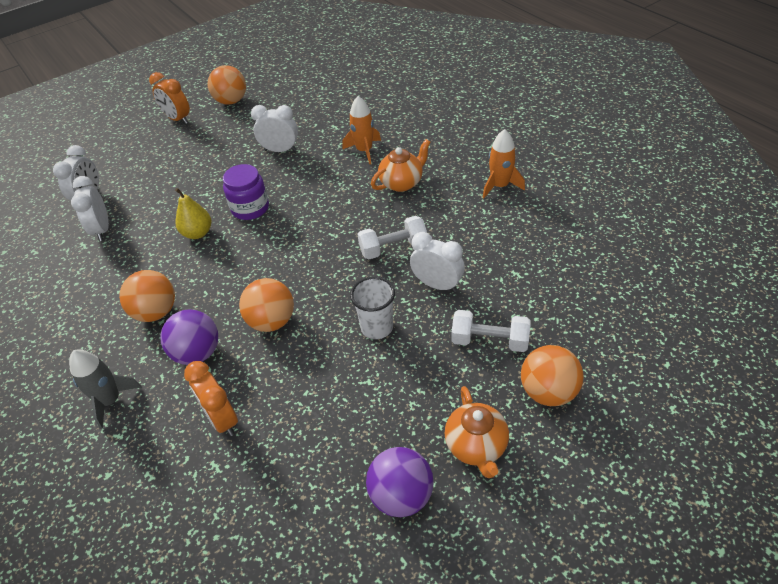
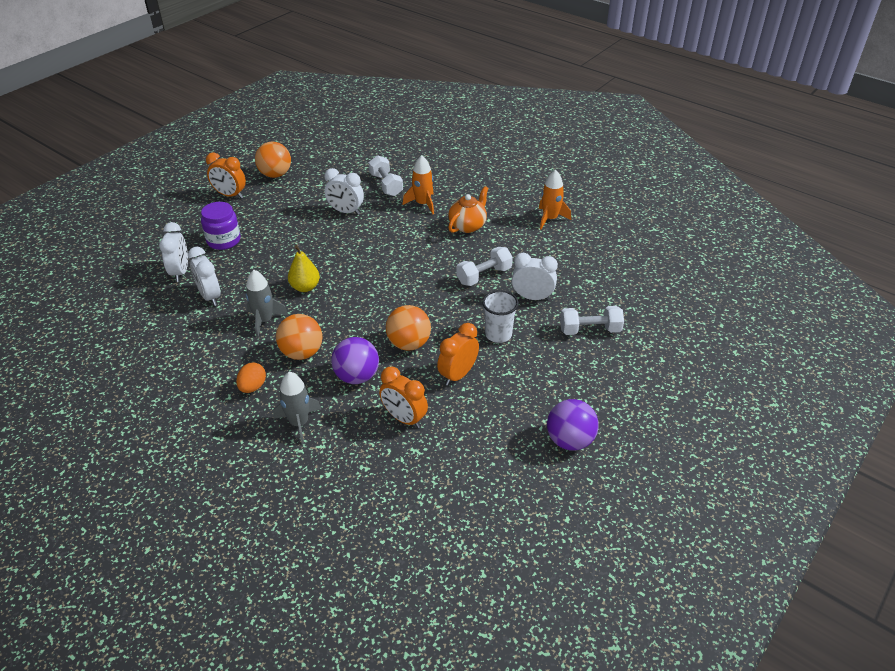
camera: 20 degrees left, 5 degrees down
(88, 345) = (253, 387): none -> orange egg
(139, 266) = (264, 320): none -> grey rocket
(250, 208) = (343, 261): purple jar -> purple jar (223, 240)
(280, 150) = (346, 211): white clock -> white clock turned 150 degrees counterclockwise
(307, 373) = (458, 375): none -> orange clock
(335, 124) = (386, 185): none -> white dumbbell
(476, 446) = (610, 400): orange teapot -> none
(548, 392) = (646, 356): orange ball -> none

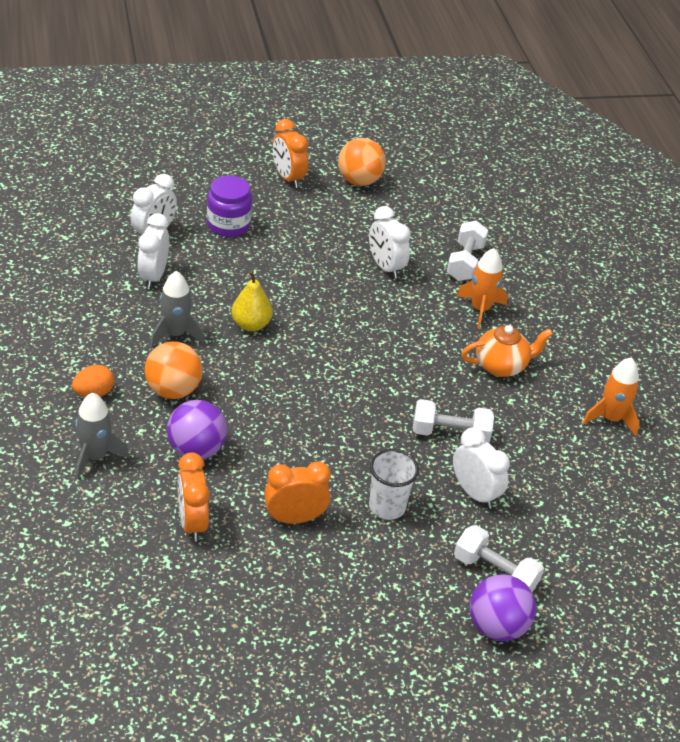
camera: 35 degrees right, 0 degrees up
(409, 344) = (284, 452): orange ball -> none
(569, 440) = (325, 667): purple ball -> purple ball (497, 627)

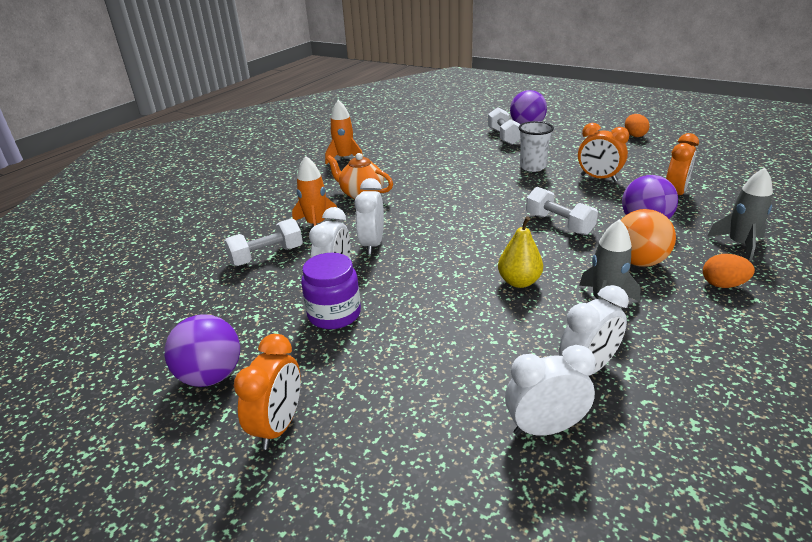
camera: 130 degrees left, 10 degrees down
(228, 225) = (434, 393): purple jar -> purple jar (334, 314)
(325, 676) = (634, 135): none -> orange egg
(359, 181) = (211, 376): orange ball -> purple ball
(450, 433) = (448, 179): white dumbbell -> white dumbbell (559, 224)
(474, 493) = (472, 158): white clock -> white clock (372, 245)

